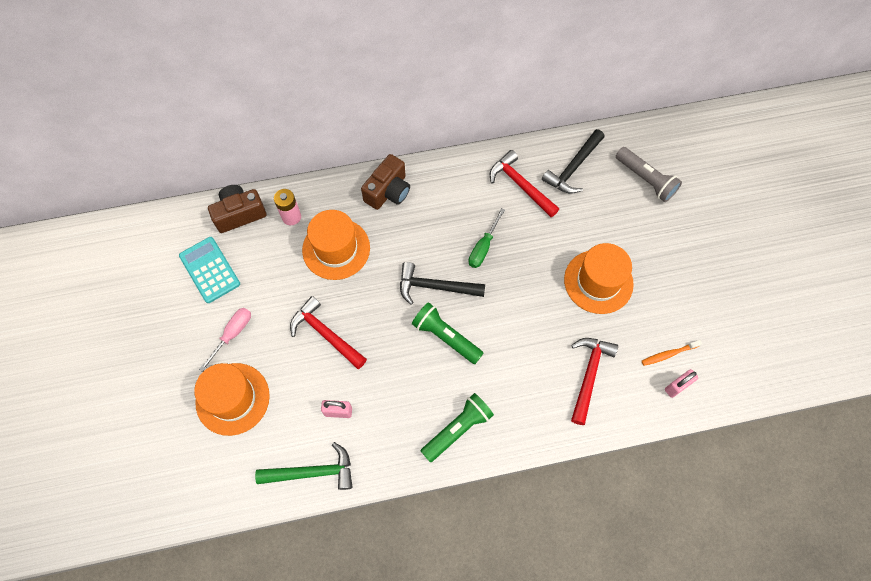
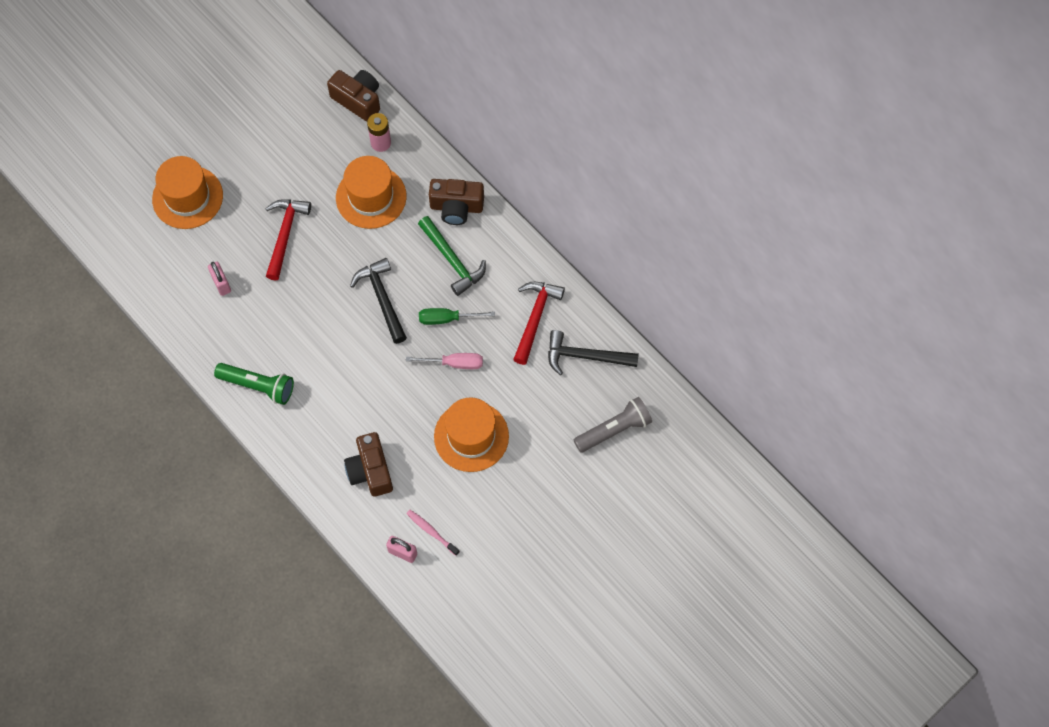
camera: 60 degrees right, 0 degrees up
(209, 270) = (290, 110): turquoise calculator -> none
(232, 334) = (243, 163): pink screwdriver -> pink screwdriver (454, 363)
(313, 472) = (160, 293): green hammer -> green hammer (452, 260)
(446, 337) = (338, 333): green flashlight -> none
(589, 375) = (370, 471): red hammer -> brown camera
(645, 179) = (614, 430): grey flashlight -> grey flashlight turned 135 degrees counterclockwise
(669, 354) = (431, 532): orange toothbrush -> pink toothbrush

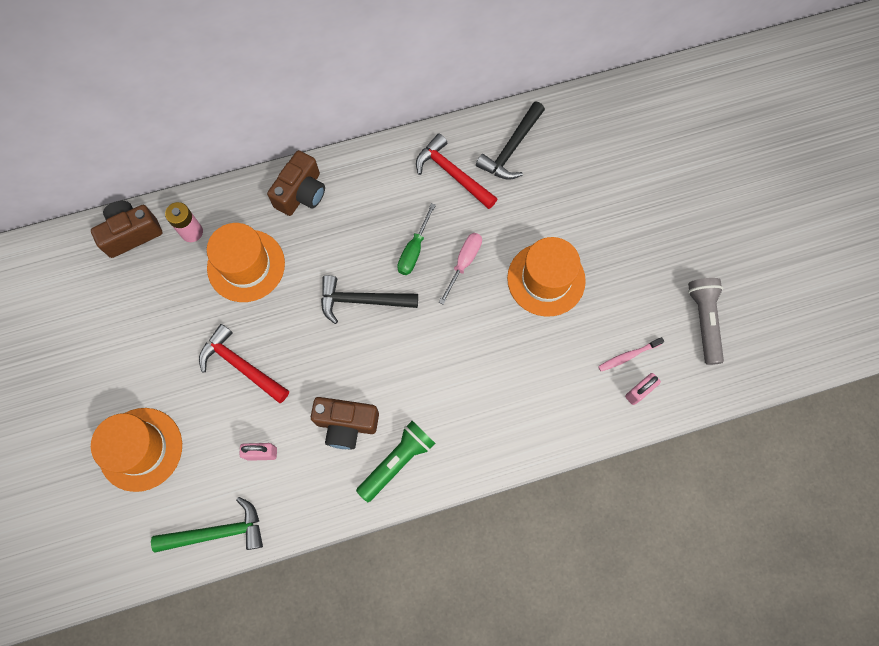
camera: 65 degrees left, 5 degrees up
(370, 471) = (540, 387): brown camera -> brown camera (346, 424)
(452, 260) = (355, 220): green hammer -> green hammer (218, 532)
(614, 430) = (594, 156): grey flashlight -> grey flashlight (703, 321)

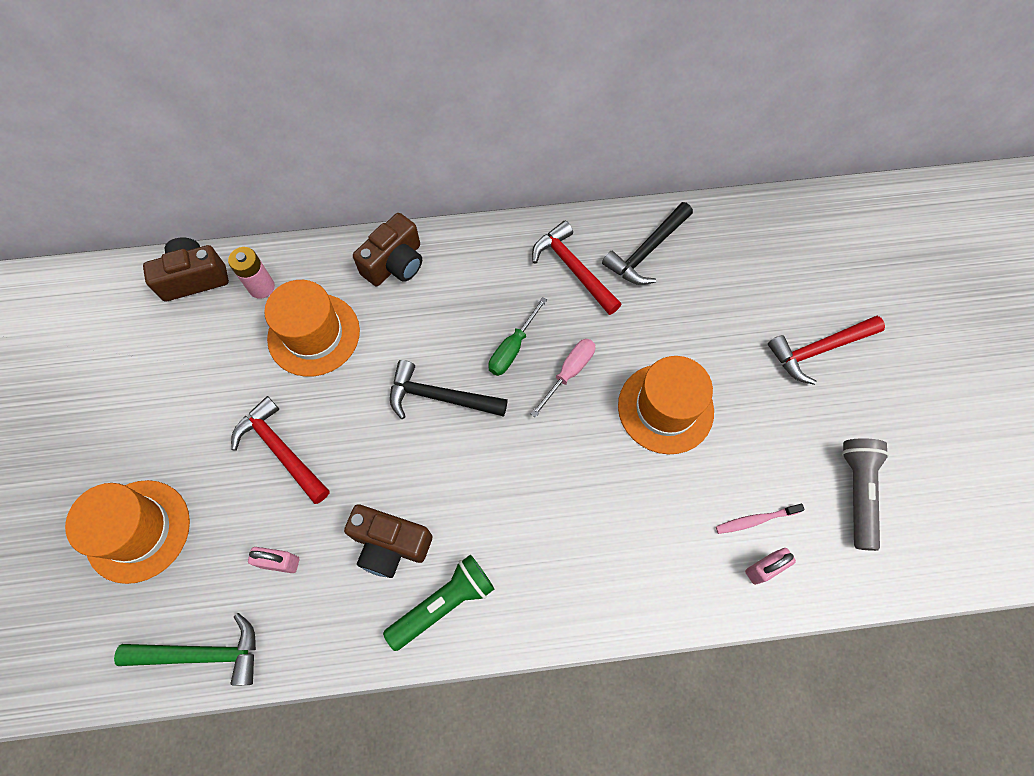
camera: 10 degrees right, 5 degrees down
(662, 211) = (818, 350): none -> red hammer

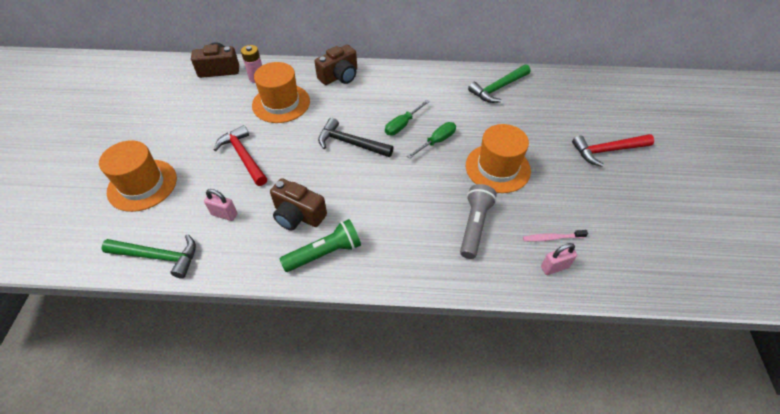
camera: 10 degrees right, 15 degrees down
(569, 372) = (436, 141): pink screwdriver -> green screwdriver
(573, 268) = (449, 91): red hammer -> none
(646, 251) = (498, 88): black hammer -> green hammer
(857, 493) = (628, 233): grey flashlight -> grey flashlight (474, 226)

